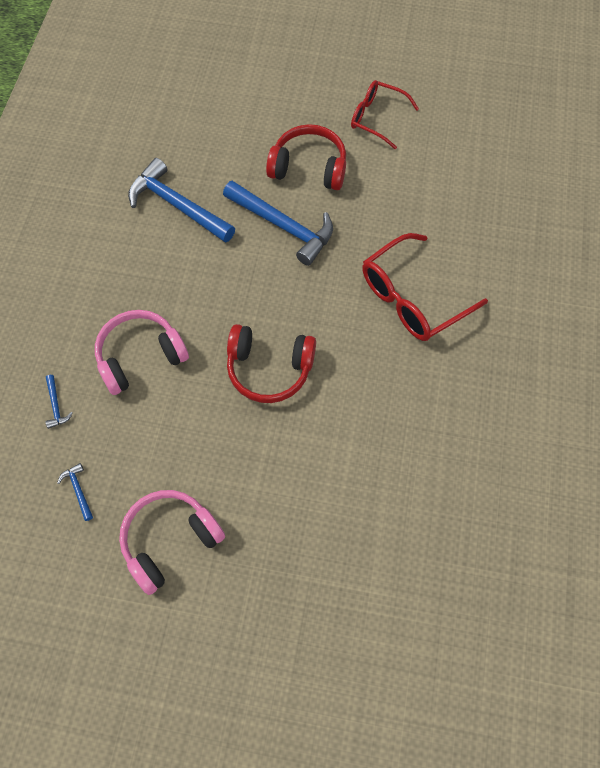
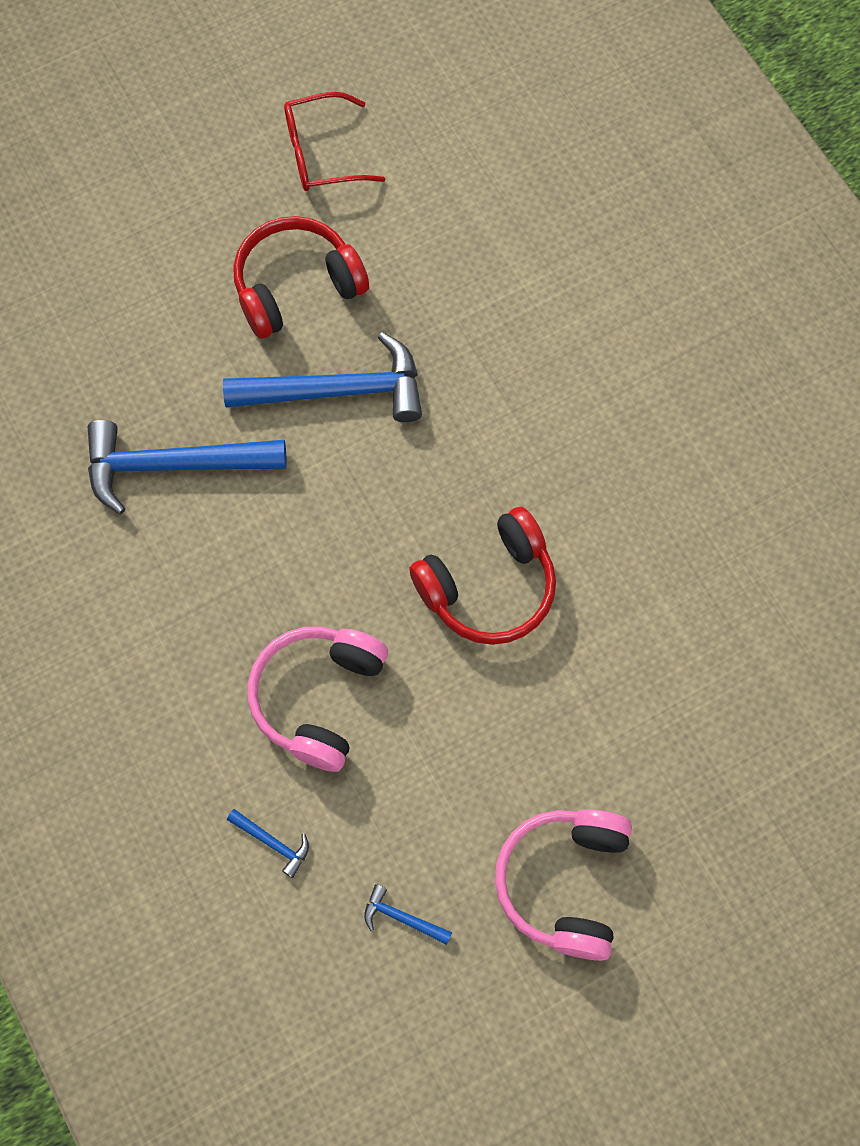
camera: 40 degrees left, 5 degrees up
(413, 298) = (576, 365): red glasses -> none

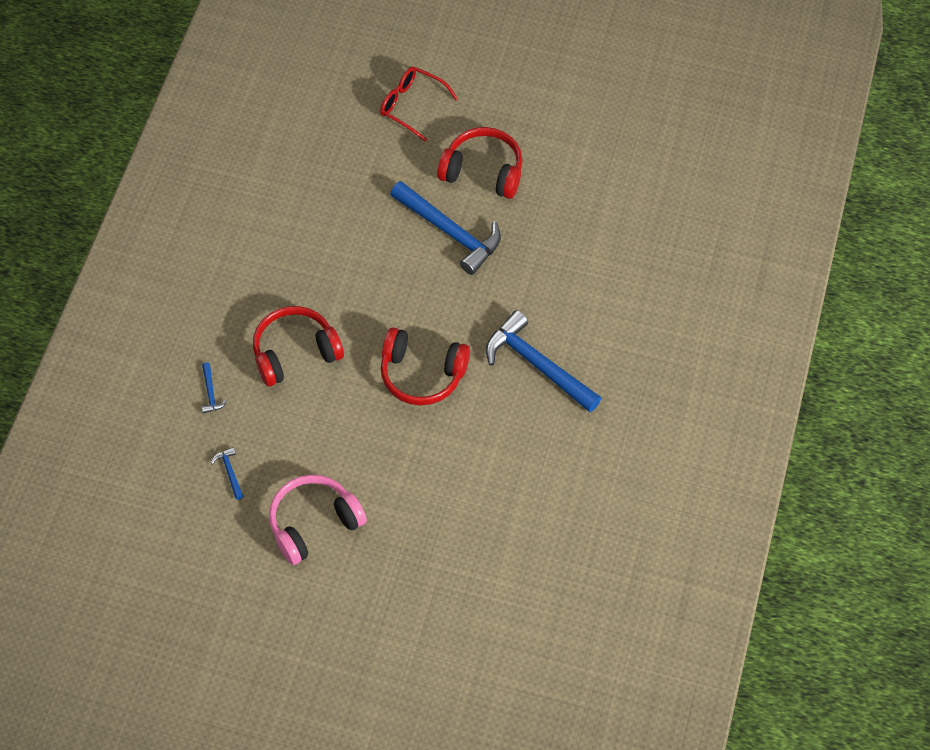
camera: 45 degrees right, 10 degrees down
(174, 465) = (342, 202): blue hammer -> blue hammer (537, 365)
(318, 698) = (295, 352): pink headphones -> red headphones
(322, 153) = (562, 122): red glasses -> red glasses (412, 106)

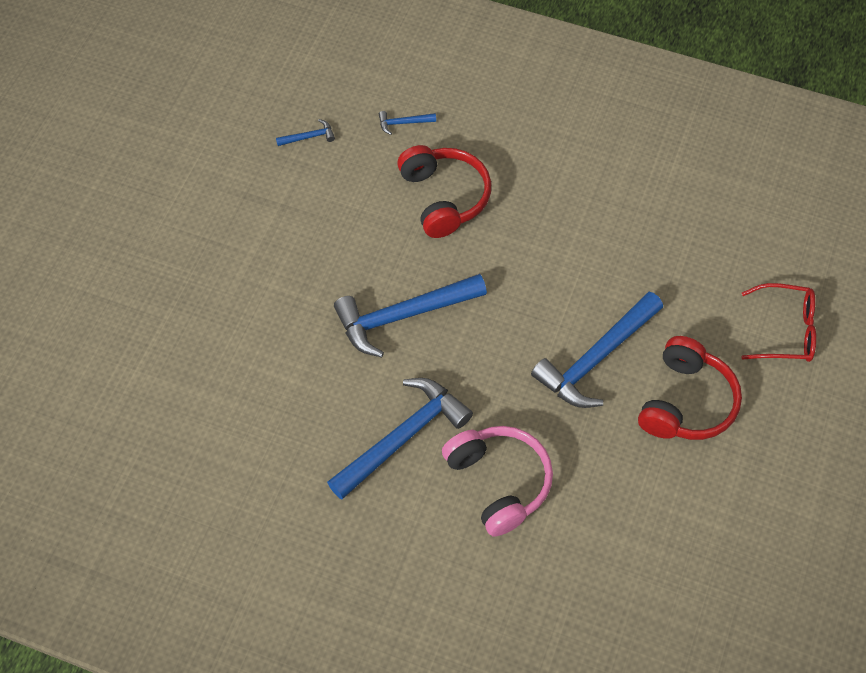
camera: 95 degrees right, 0 degrees up
(314, 523) = (238, 206): pink headphones -> pink headphones (499, 482)
(412, 106) = (785, 330): red glasses -> red glasses turned 60 degrees clockwise
(422, 374) = (404, 316): red headphones -> blue hammer

